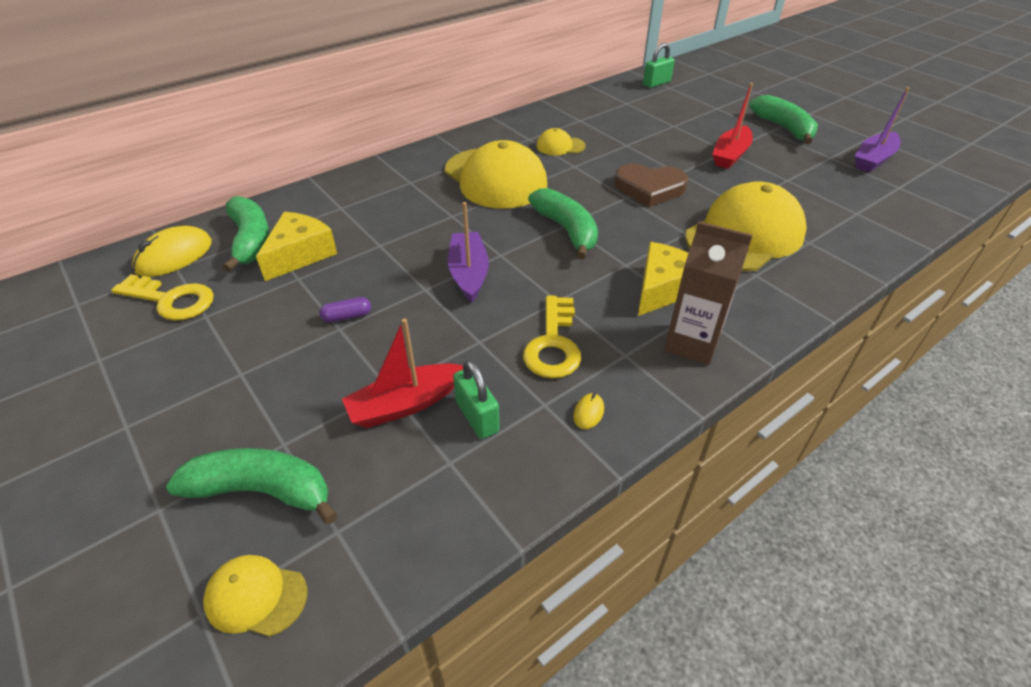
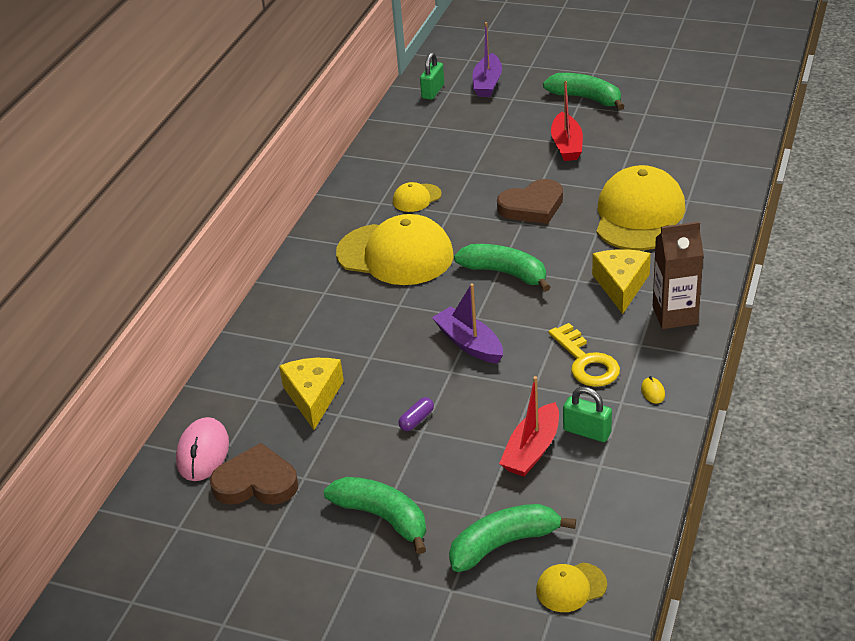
camera: 30 degrees left, 5 degrees down
(171, 300) = (256, 482): yellow key -> brown heart
(174, 256) = (203, 452): yellow mouse -> pink mouse
(251, 241) = (253, 408): green banana -> green banana (383, 517)
(873, 159) = (678, 102): purple boat -> purple boat (487, 83)

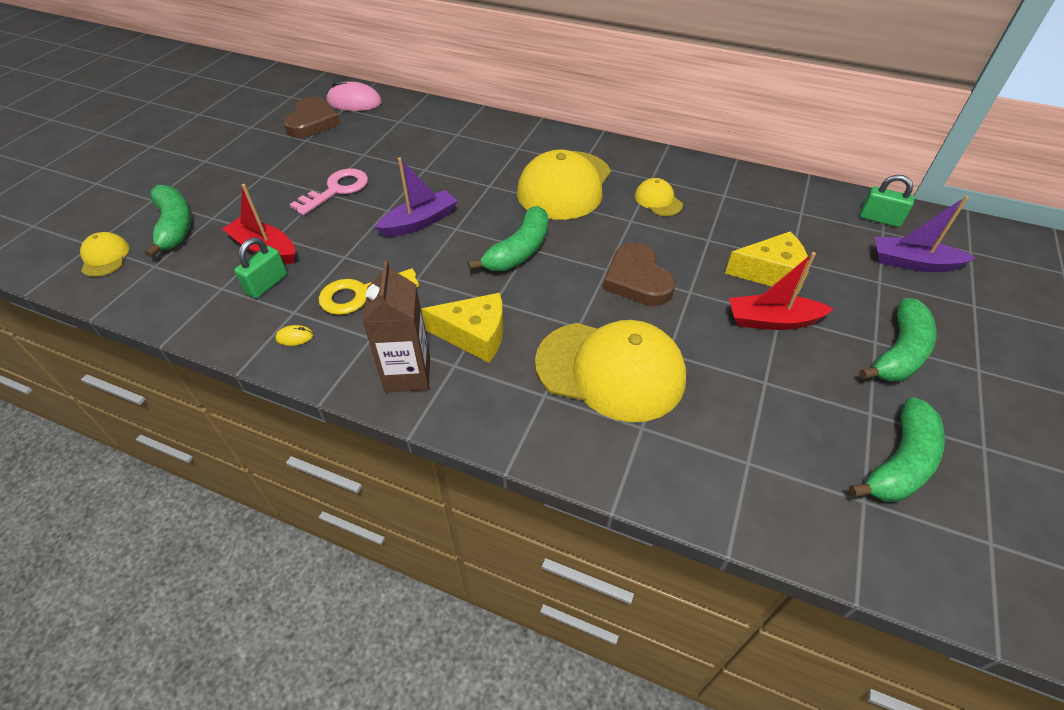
camera: 90 degrees right, 10 degrees up
(313, 397) = (389, 143): yellow cheese -> yellow cheese (770, 273)
(383, 517) = (243, 172): green banana -> green banana (899, 463)
(416, 420) = (336, 190): purple capsule -> pink key

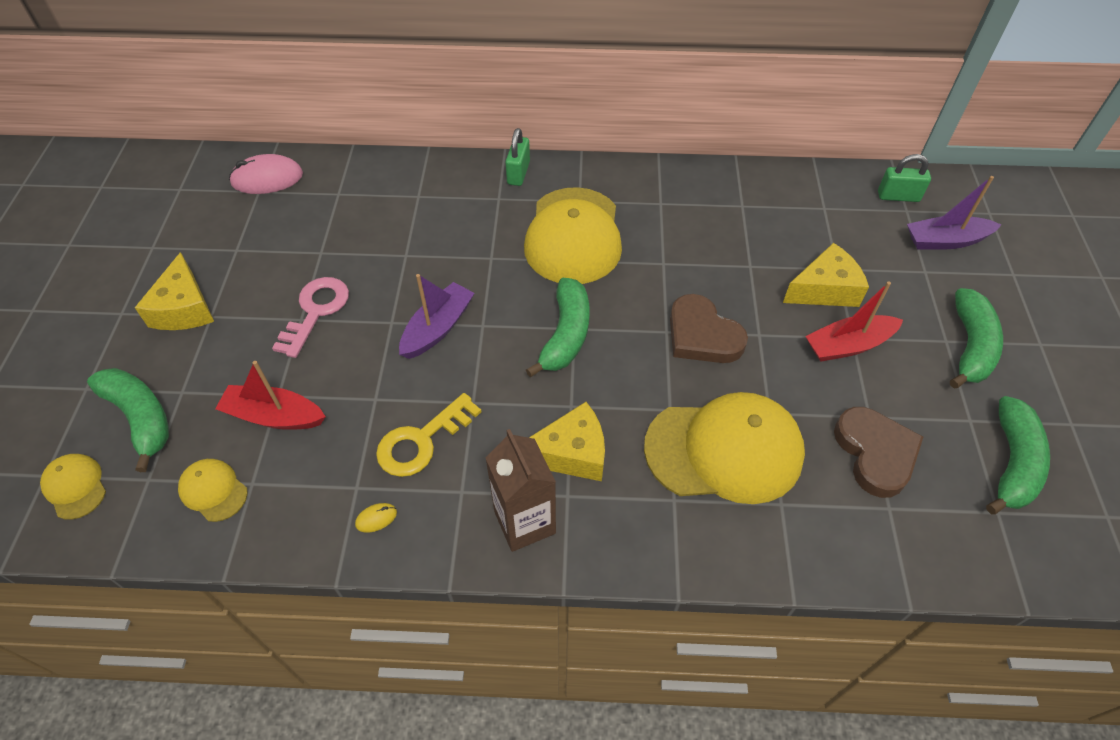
camera: 20 degrees left, 5 degrees up
(247, 167) = (184, 308): none -> yellow cheese
(267, 284) = (304, 462): green padlock -> green padlock (518, 173)
(312, 122) = (230, 221): brown heart -> brown heart (875, 453)
(658, 200) = (679, 230): yellow cap -> yellow cap (213, 491)

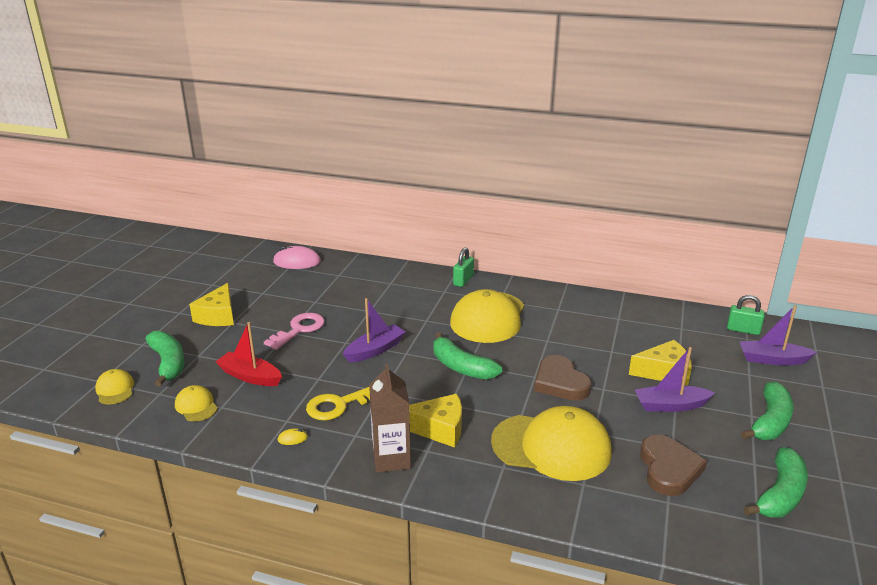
camera: 15 degrees right, 25 degrees down
(565, 335) = (461, 367): green banana -> green banana turned 105 degrees clockwise
(848, 345) = (670, 405): red boat -> purple boat

